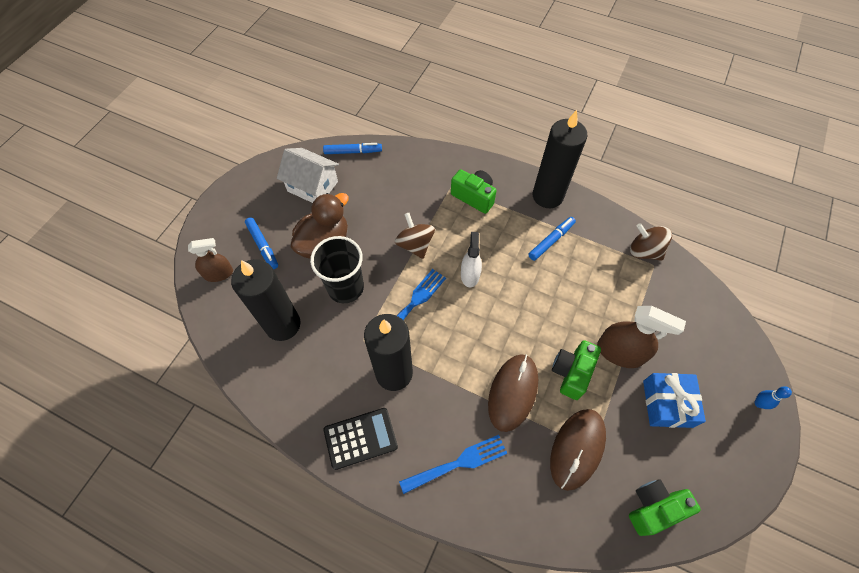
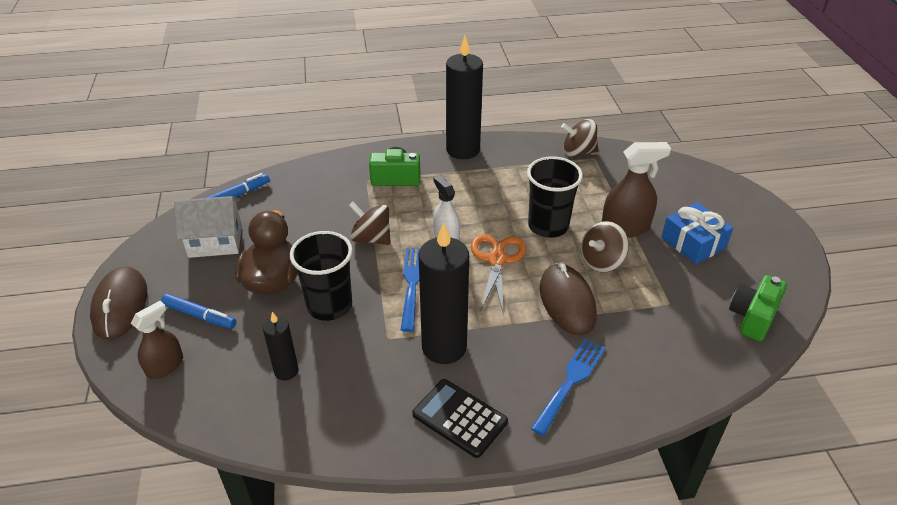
camera: 35 degrees left, 20 degrees down
(283, 325) = (286, 371): black candle -> black candle, size x0.52
(360, 438) = (459, 418): black calculator -> black calculator turned 90 degrees counterclockwise
(490, 320) = (497, 260): none -> orange scissors
(551, 241) = (495, 179): blue marker -> none
(556, 312) = (548, 226): none -> black cup
(571, 373) = (601, 261): green camera -> brown spinning top
(577, 449) = (657, 312): brown mouse -> brown mouse (120, 305)
(759, 403) = (753, 208): blue bowling pin -> none

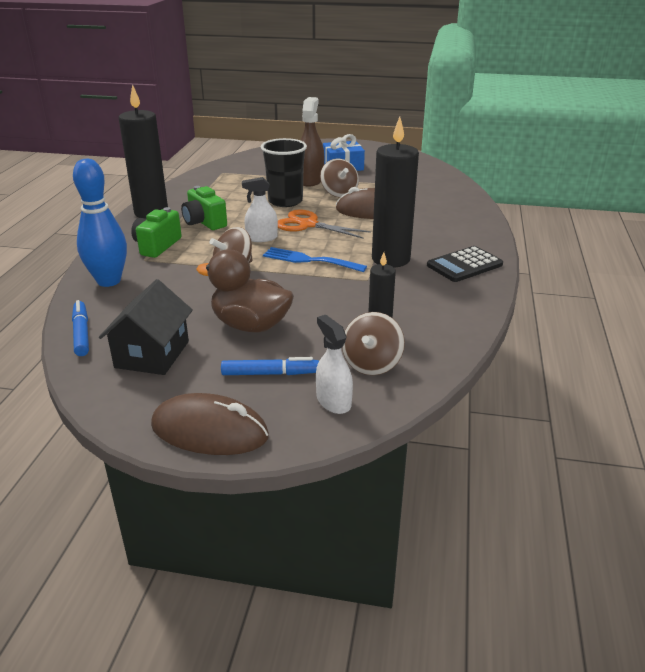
camera: 70 degrees left, 10 degrees down
(165, 366) = (333, 401): brown spray bottle -> white spray bottle
(200, 316) = (270, 373): blue marker -> blue marker turned 45 degrees clockwise
(215, 241) = (152, 354): white house -> black house
(321, 177) = (109, 281): none -> blue bowling pin
(329, 305) = (308, 300): black cup -> none
(570, 382) = (447, 224): blue fork -> none
(578, 152) = (209, 176): brown spinning top -> brown spinning top (372, 364)
(752, 317) = (420, 168): green camera -> green camera (204, 222)

